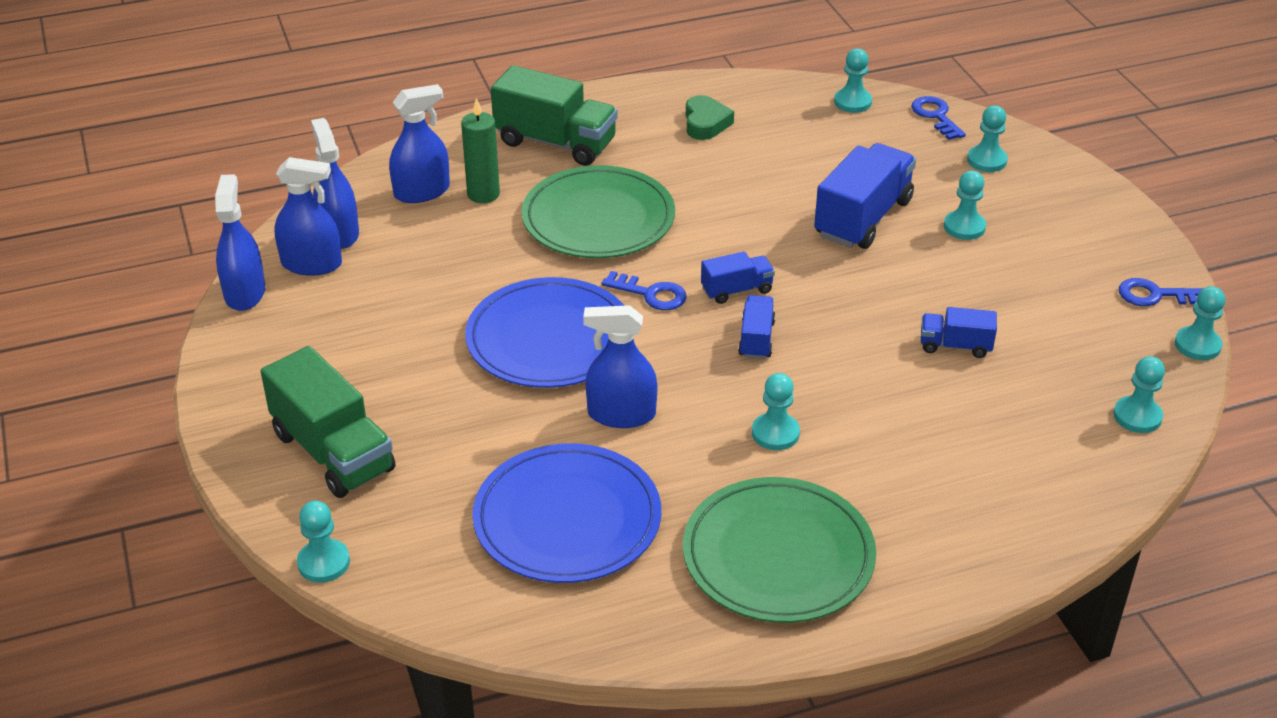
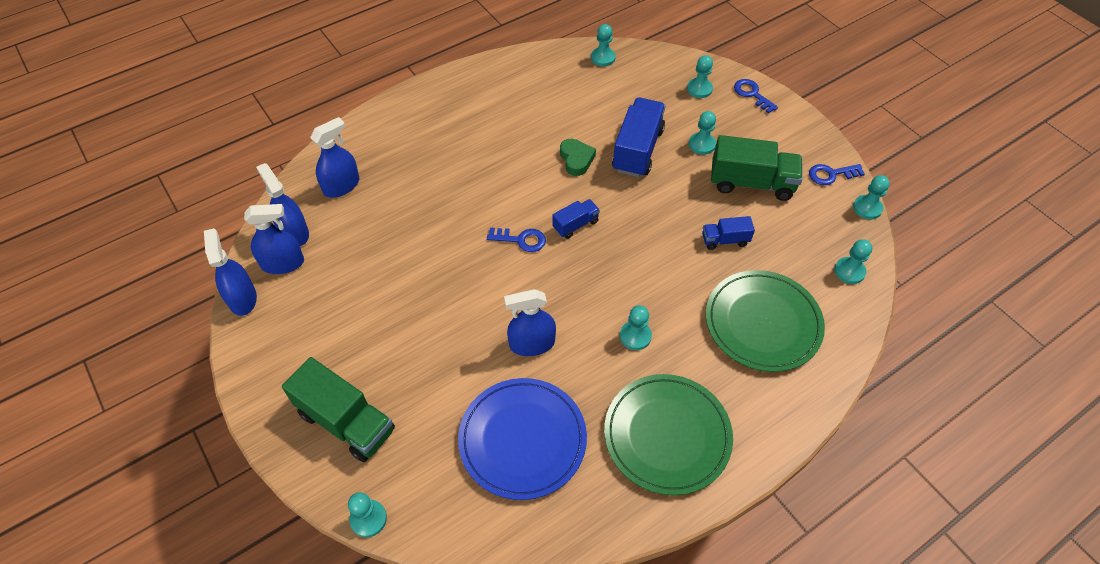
camera: 15 degrees left, 15 degrees up
(483, 194) = (384, 179): green candle -> none
(549, 339) = (465, 292): blue plate -> none
(555, 143) = (420, 127): green truck -> green truck (751, 183)
(598, 218) = (468, 184): green plate -> green plate (762, 323)
(705, 123) = (514, 92): green heart -> green heart (576, 159)
(756, 339) = (600, 262): blue truck -> none
(936, 116) = (658, 59): blue key -> blue key (752, 94)

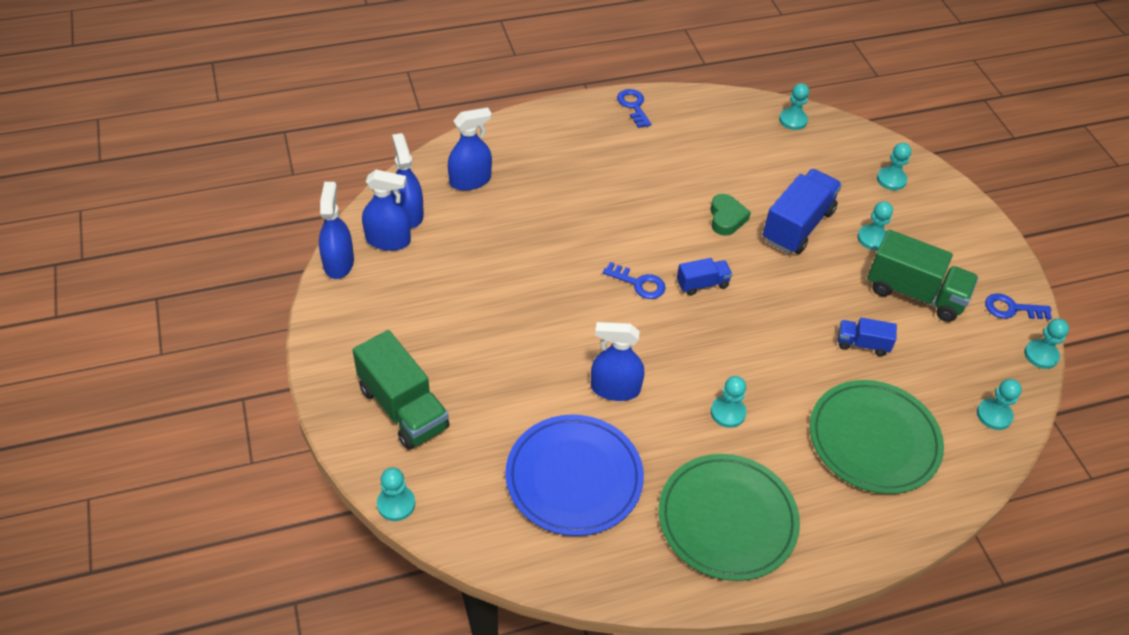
camera: 15 degrees right, 5 degrees down
(752, 94) = (950, 200): blue key -> blue key (633, 106)

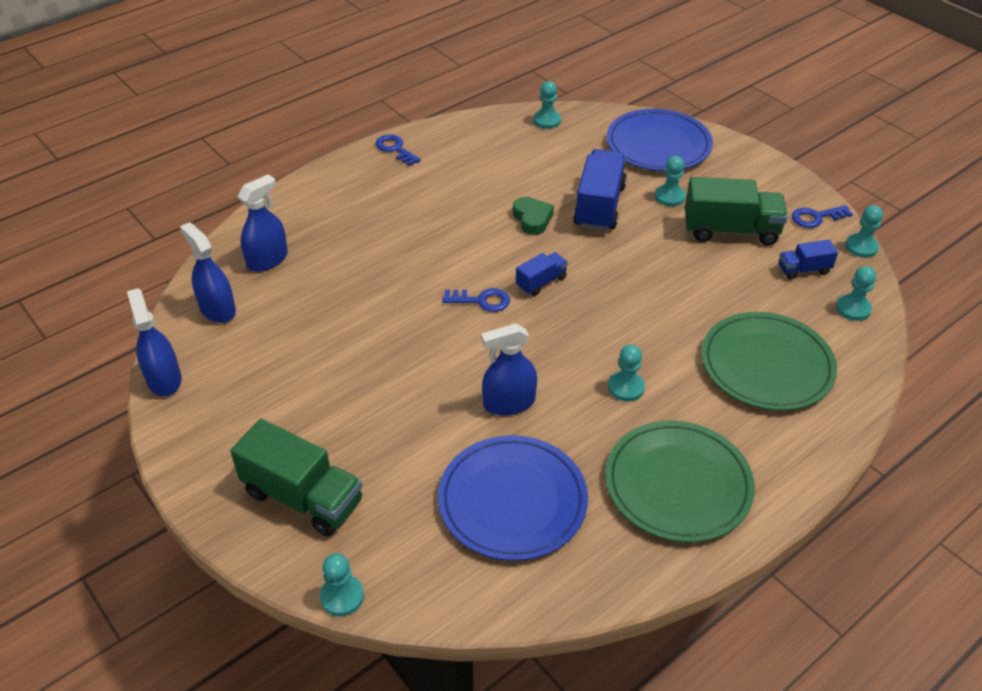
camera: 20 degrees left, 5 degrees down
(388, 240) = (208, 341): blue spray bottle -> none
(862, 344) = (710, 287): blue truck -> blue truck (803, 270)
(891, 180) = (658, 144): turquoise pawn -> blue plate

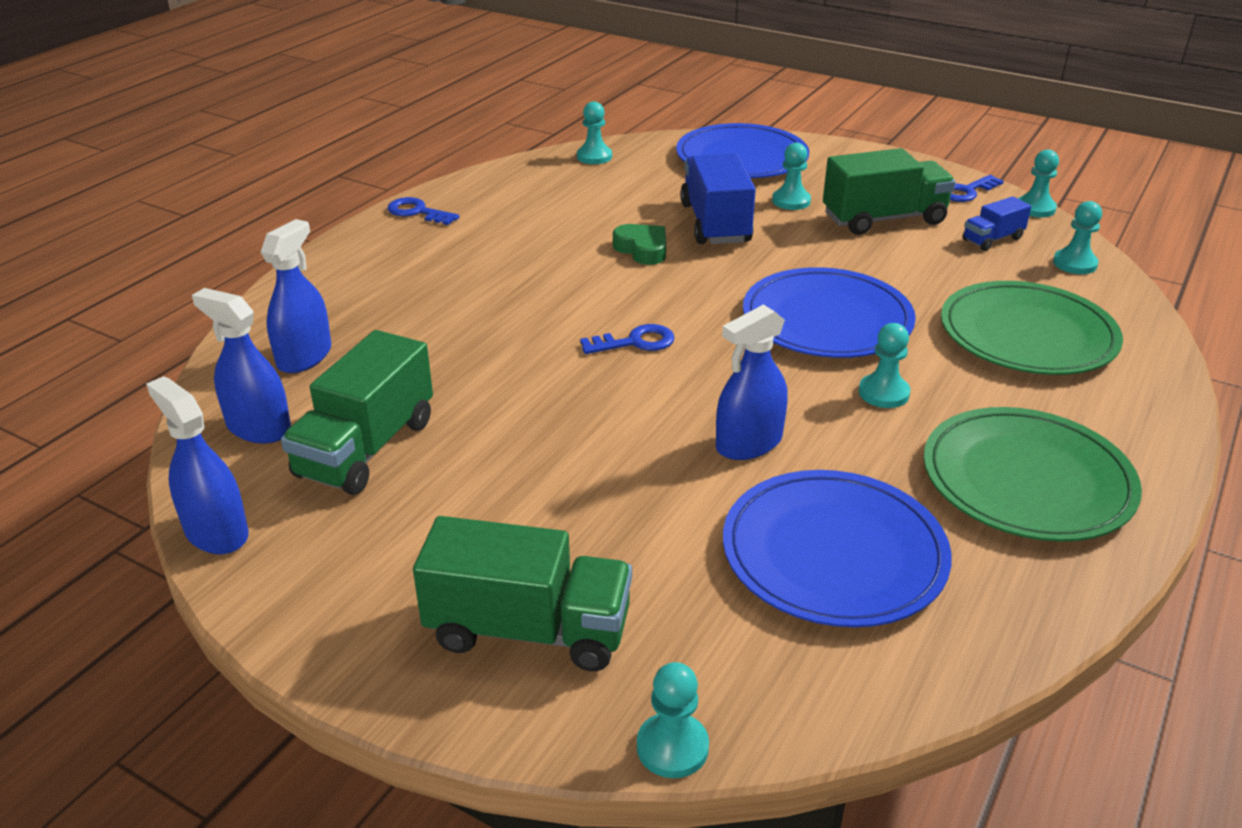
camera: 20 degrees left, 10 degrees down
(272, 342) = (366, 448): none -> green truck
(541, 282) = (698, 309): blue truck -> none
(626, 314) = (827, 319): none -> blue plate

